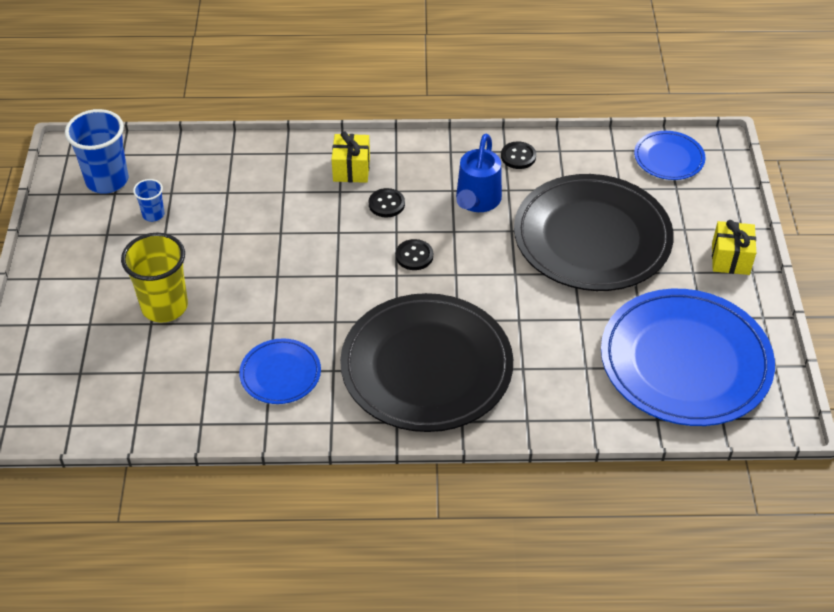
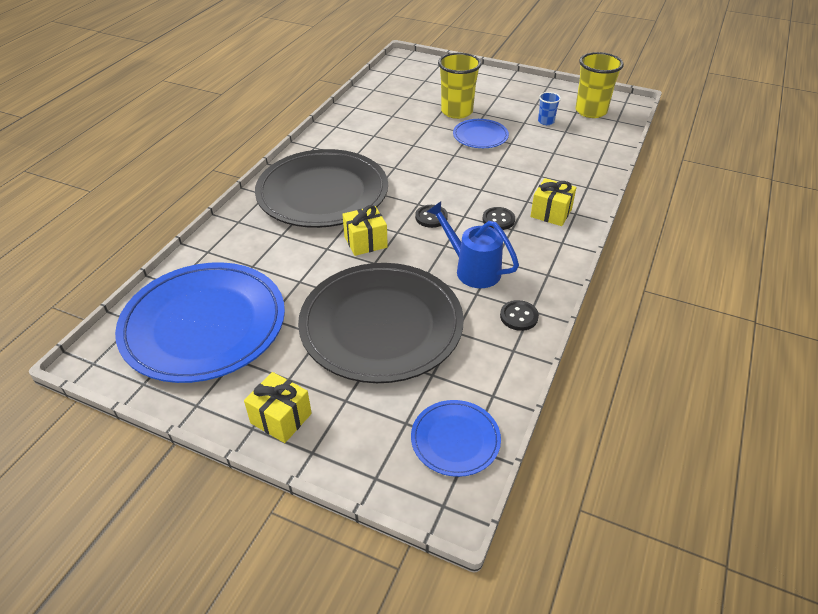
camera: 115 degrees right, 5 degrees down
(107, 180) = (591, 111): blue cup -> yellow cup
(280, 374) = (368, 138): blue plate -> blue plate (480, 136)
(488, 293) = (365, 242): none -> yellow gift

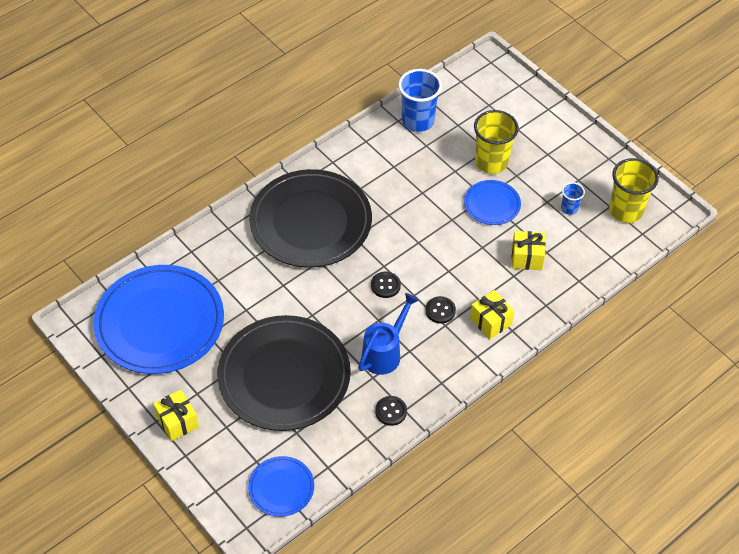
camera: 25 degrees right, 10 degrees up
(365, 242) = (317, 290): yellow gift -> yellow gift (527, 258)
(373, 103) = (418, 121): none -> blue cup
(472, 269) = (384, 353): blue watering can -> blue watering can turned 60 degrees clockwise

